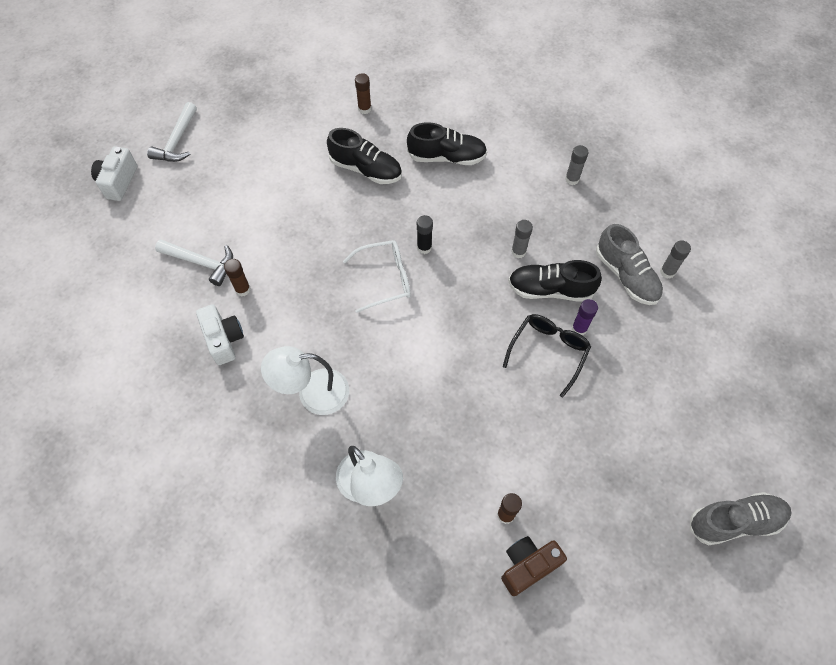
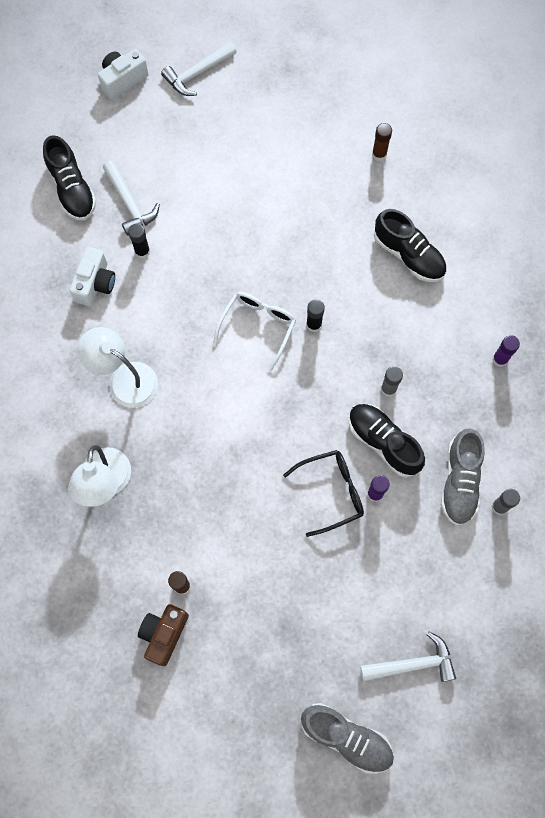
camera: 40 degrees right, 10 degrees up
(243, 289) = (142, 251): brown glue stick -> black glue stick
(366, 169) = (329, 215): black shoe -> black shoe (72, 189)
(384, 279) = (257, 327): white glasses -> white glasses turned 90 degrees counterclockwise
(527, 566) = (164, 634): brown camera -> brown camera turned 75 degrees counterclockwise
(572, 179) = (500, 359): grey glue stick -> purple glue stick
(722, 426) = (413, 664): none -> white hammer

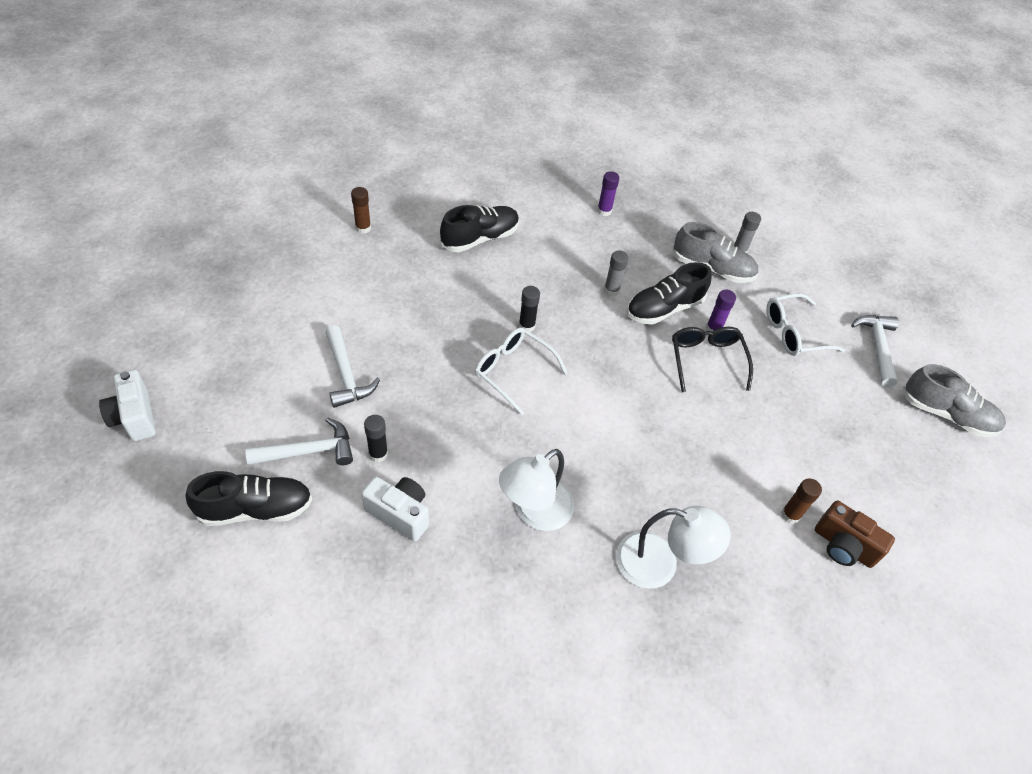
camera: 80 degrees left, 20 degrees down
(197, 73) = (175, 343): white hammer -> white hammer (346, 375)
(346, 737) = (946, 414): grey shoe -> grey shoe turned 75 degrees clockwise
(400, 575) = (795, 333): none -> white glasses

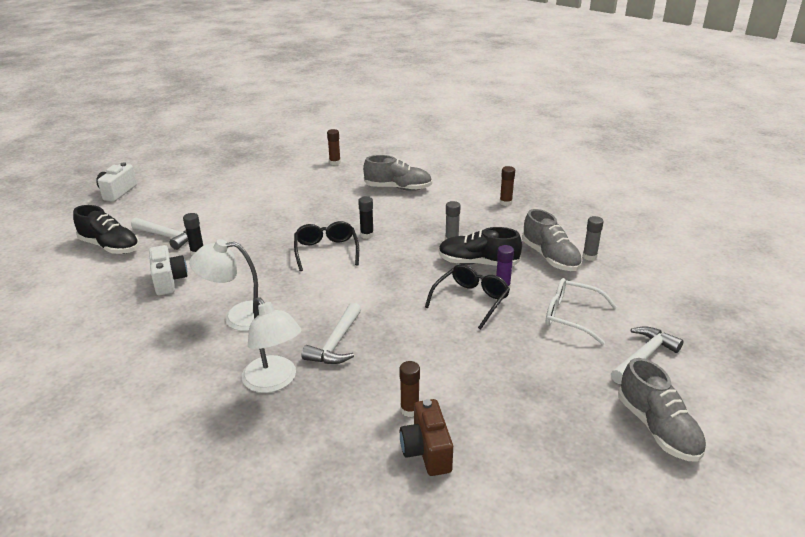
camera: 45 degrees right, 20 degrees down
(346, 375) = (233, 215): white hammer -> white hammer (336, 343)
(480, 238) = (398, 188): black shoe -> grey shoe
(514, 372) = (326, 251): white glasses -> black glasses
(604, 211) = (505, 203): purple glue stick -> brown glue stick

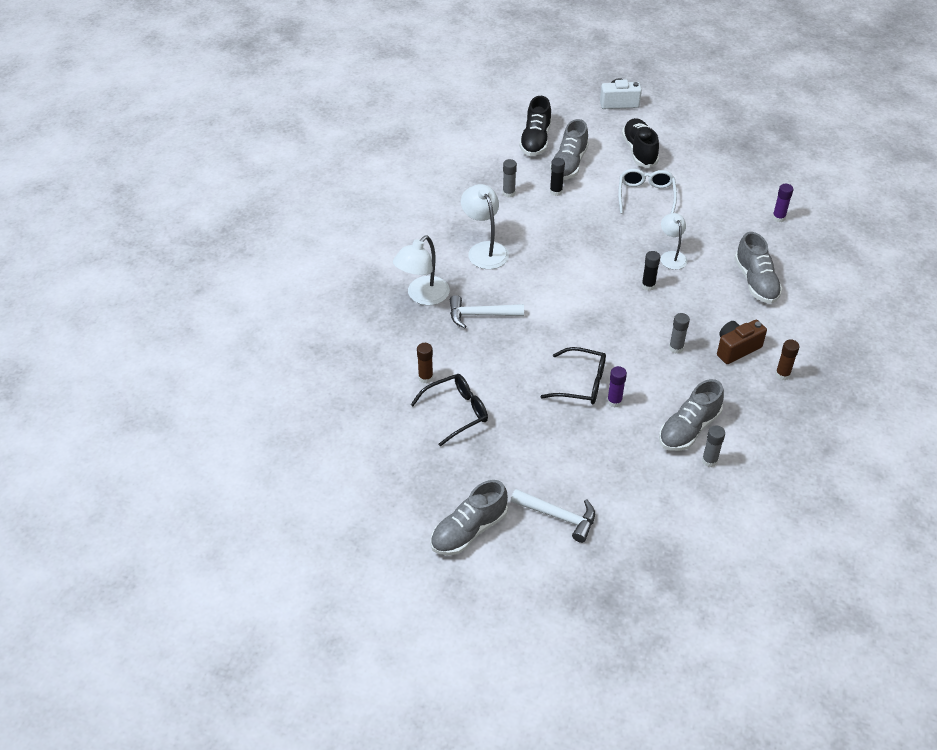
camera: 70 degrees right, 15 degrees up
(167, 236) = (569, 164): white hammer -> grey shoe
(169, 281) = (508, 193): white camera -> grey glue stick
(326, 251) = (604, 268): black glasses -> black glasses (456, 412)
(335, 162) = (778, 218): brown glue stick -> purple glue stick
(339, 215) = (671, 256): none -> white lamp
(426, 451) = (389, 397): brown camera -> brown camera (736, 349)
(478, 263) = (646, 376): black shoe -> black shoe (639, 151)
(572, 317) = (593, 459): white glasses -> white glasses (646, 196)

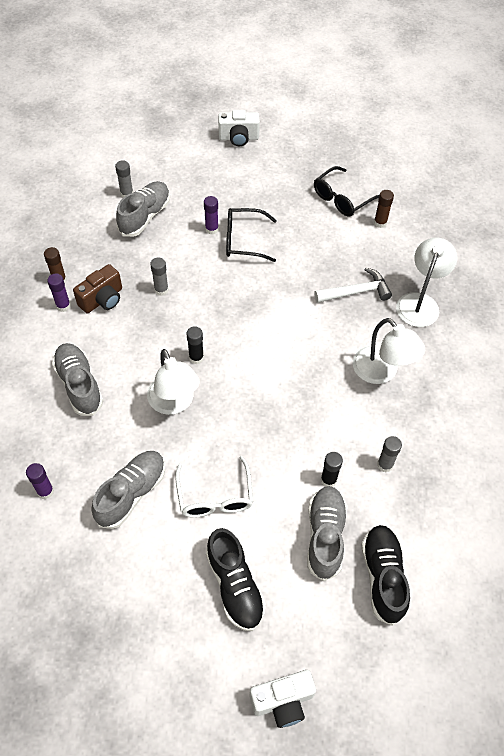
camera: 165 degrees right, 10 degrees up
(469, 530) = (300, 120): grey shoe -> grey shoe (131, 493)
(558, 516) = (238, 138): white hammer -> white camera
(671, 256) = (174, 403): white lamp -> white lamp, size x1.51
(776, 349) = (63, 306): none -> purple glue stick

